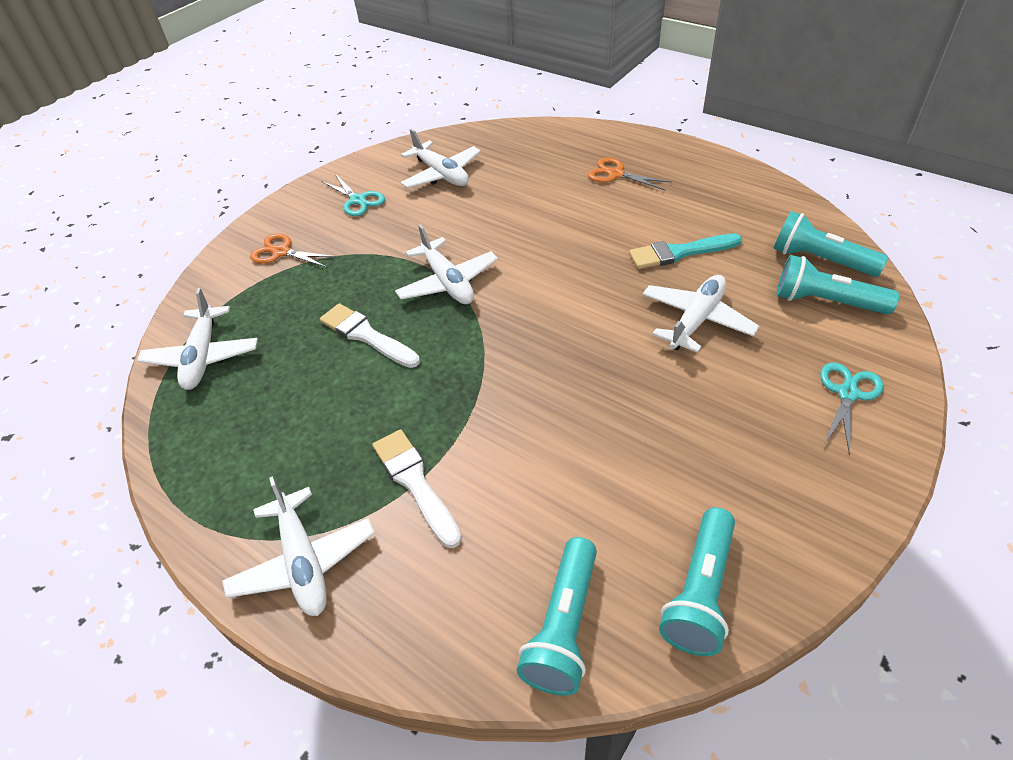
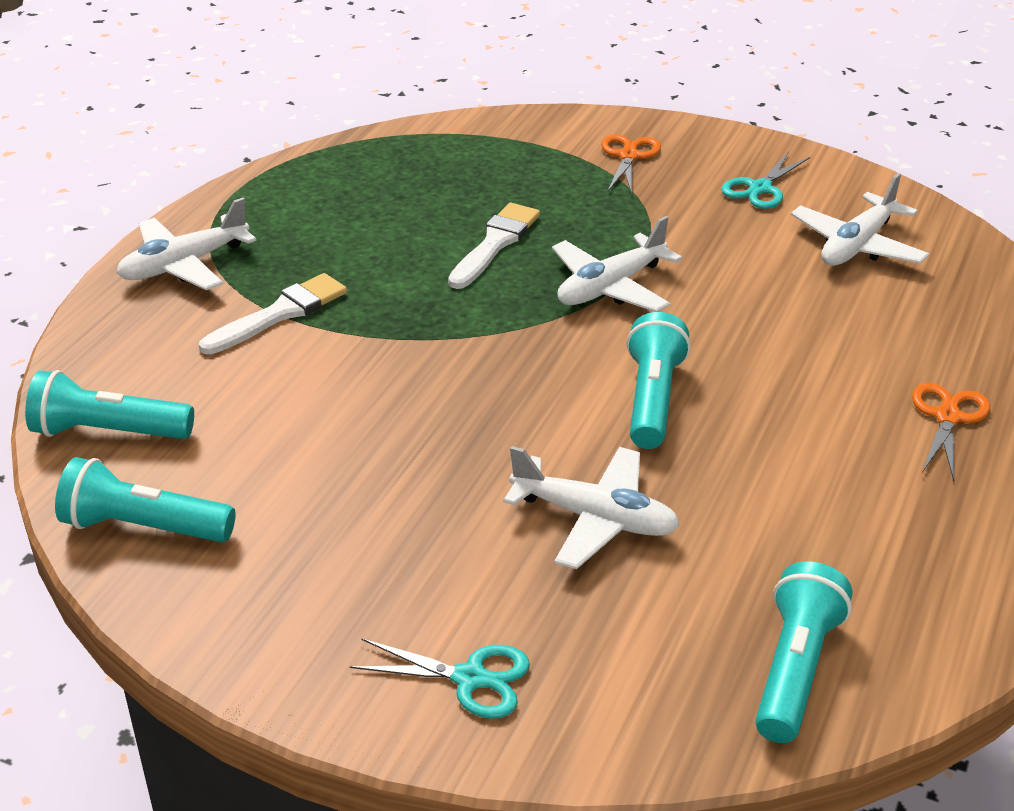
camera: 75 degrees right, 10 degrees down
(203, 356) = (439, 149): white plane -> none
(679, 252) = (753, 498): turquoise brush -> none
(825, 302) = (679, 668): turquoise flashlight -> turquoise flashlight (652, 399)

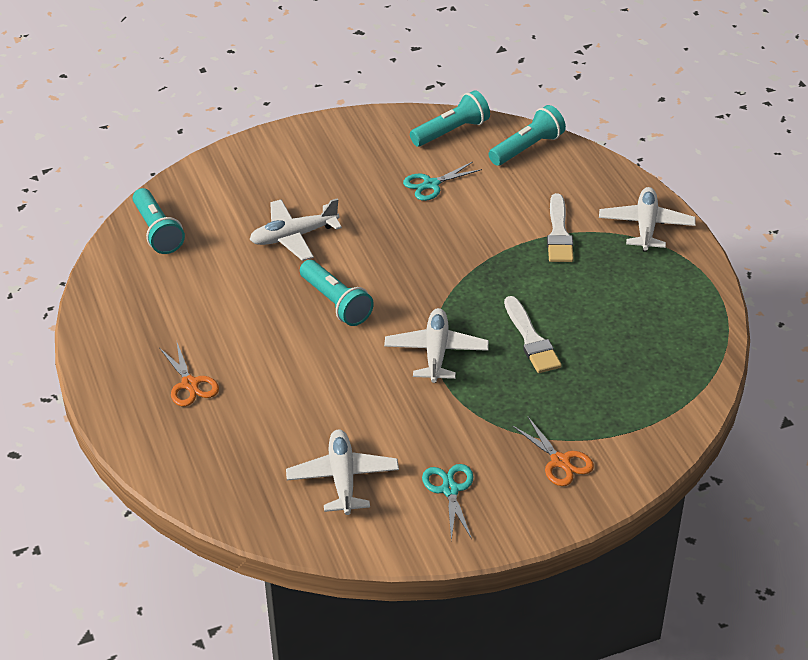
camera: 135 degrees right, 5 degrees up
(470, 678) = (267, 161): turquoise scissors -> turquoise scissors (431, 184)

